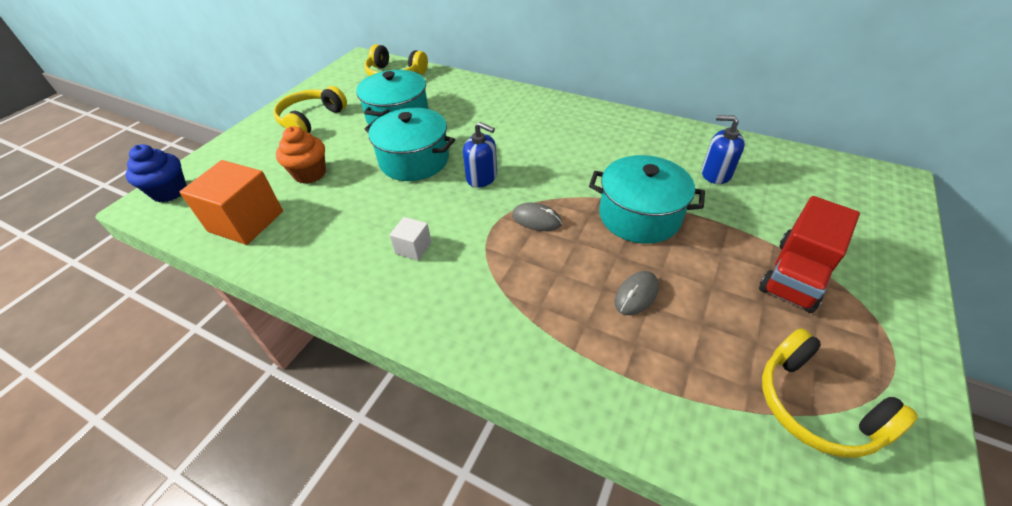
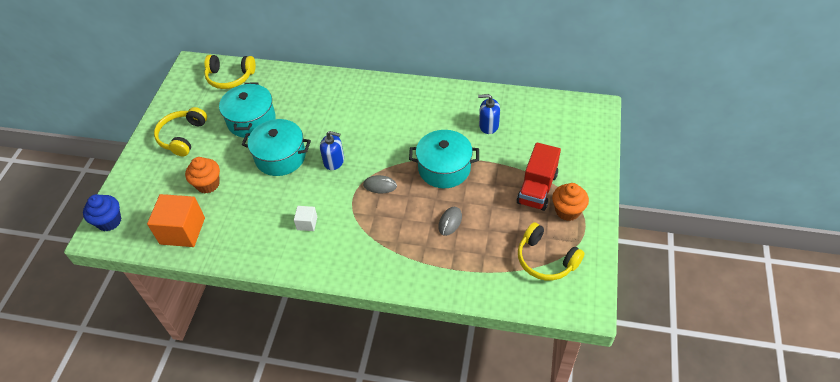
camera: 15 degrees left, 5 degrees up
(856, 324) = (567, 211): none -> orange cupcake

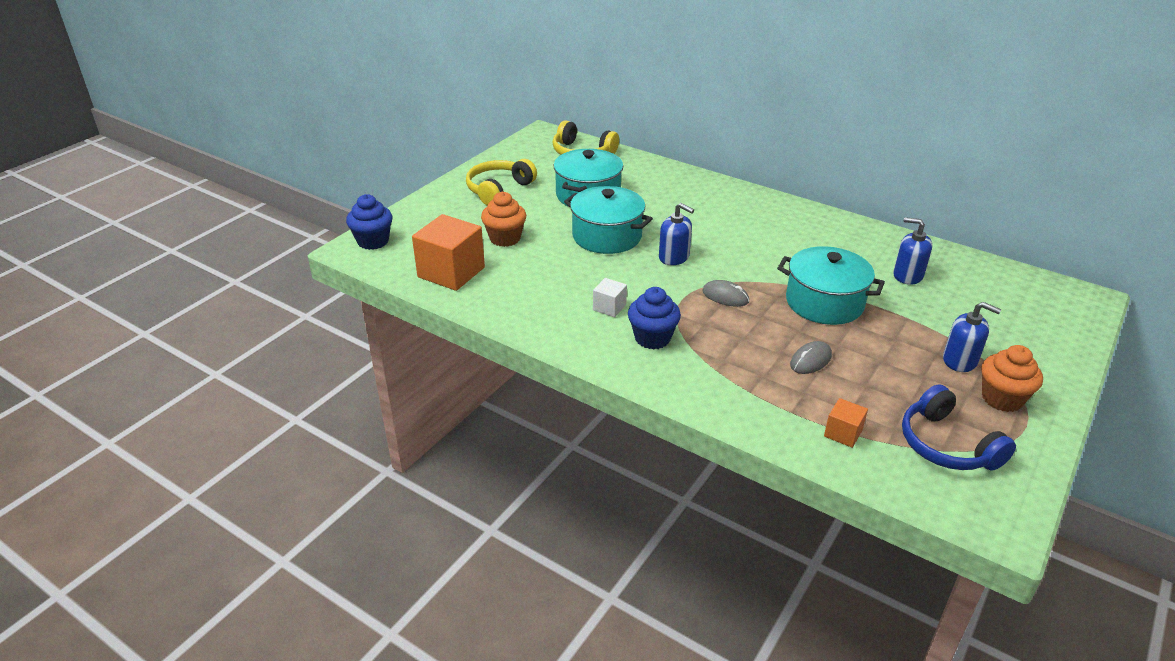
camera: 20 degrees right, 15 degrees down
(345, 240) = (652, 338): none -> blue cupcake
(485, 274) = (843, 433): none -> orange cube
(537, 188) = (960, 360): red truck -> blue soap dispenser
(545, 259) = (946, 445): yellow headphones -> blue headphones

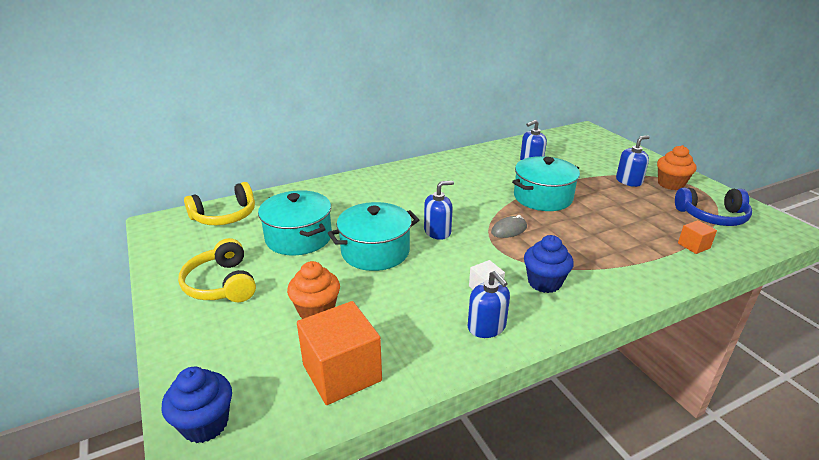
camera: 60 degrees left, 5 degrees down
(556, 321) = (486, 327): none -> blue soap dispenser
(810, 360) = (607, 227): grey mouse -> none

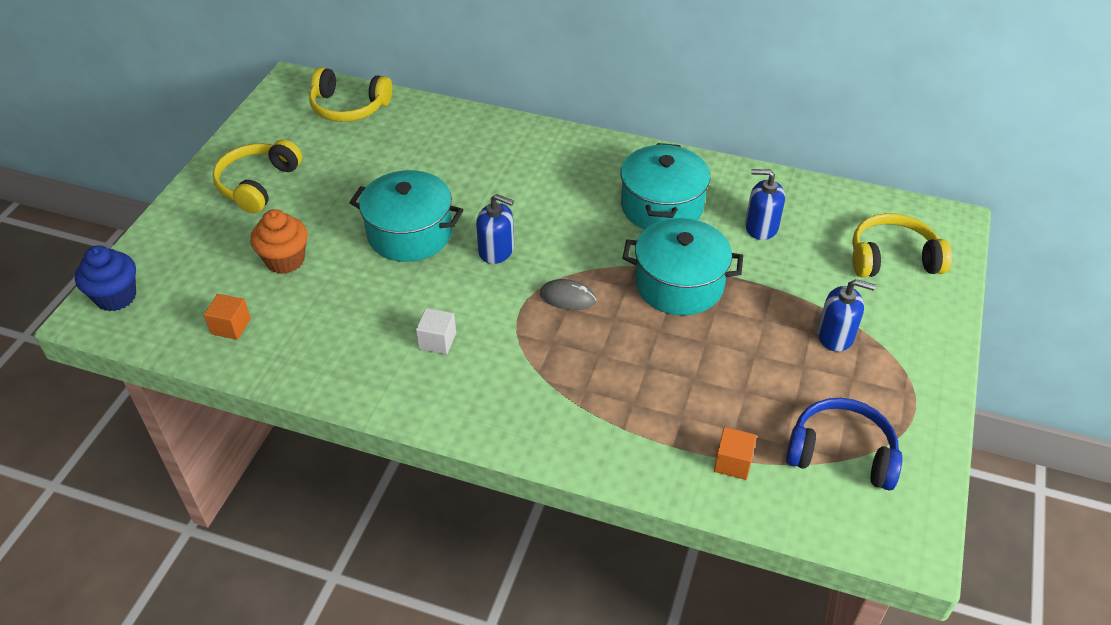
camera: 45 degrees right, 15 degrees up
(298, 237) = (372, 173): turquoise pot -> turquoise pot (662, 206)
(342, 373) = (231, 326): orange cube -> orange cube, size x0.49
(486, 327) = (379, 374): blue soap dispenser -> none
(544, 282) = (498, 376): blue cupcake -> none
(593, 148) = (892, 258): none -> yellow headphones
(670, 184) = (886, 378): orange cupcake -> none
(712, 216) = (841, 453): blue headphones -> blue headphones turned 150 degrees clockwise

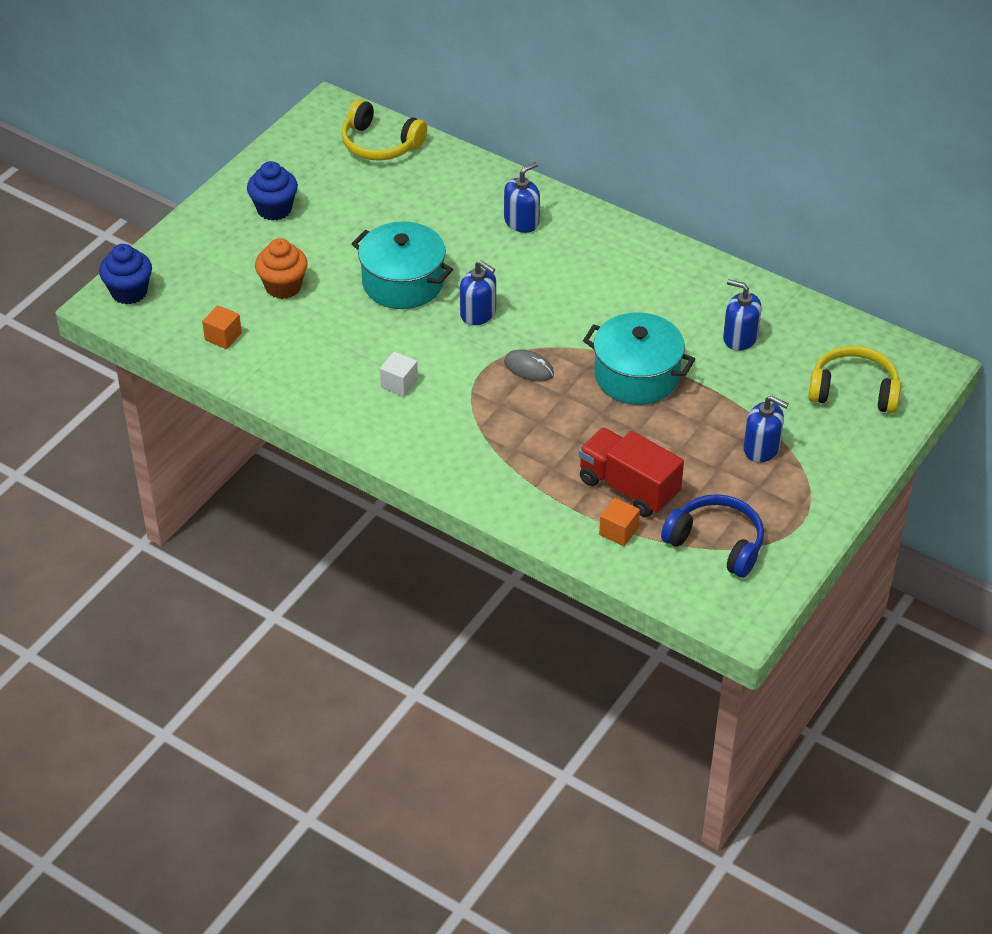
camera: 15 degrees right, 0 degrees up
(258, 184) = (274, 209): yellow headphones -> blue cupcake
(508, 154) = (521, 221): none -> blue soap dispenser
(662, 206) = (651, 300): turquoise pot -> none
(722, 408) = (628, 487): none -> red truck

